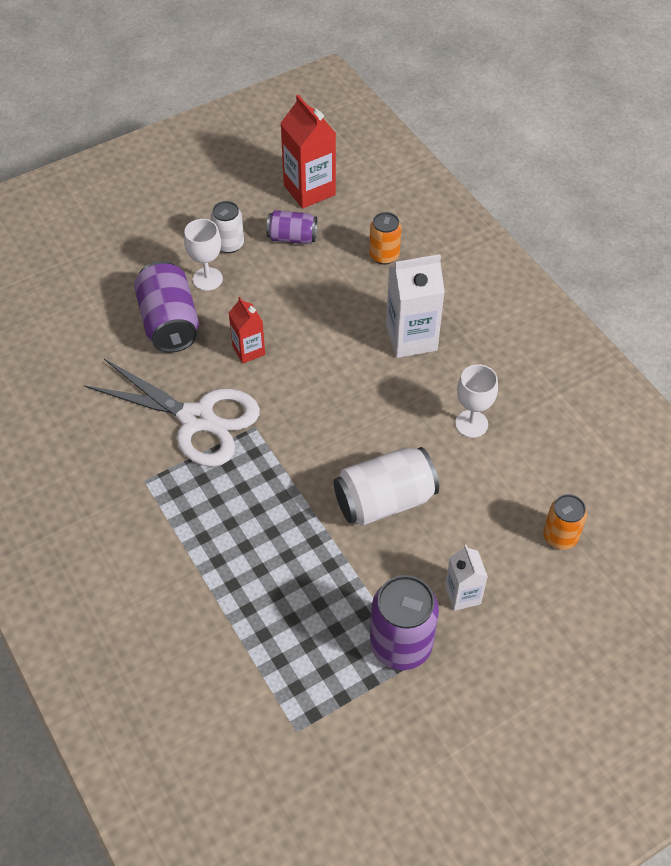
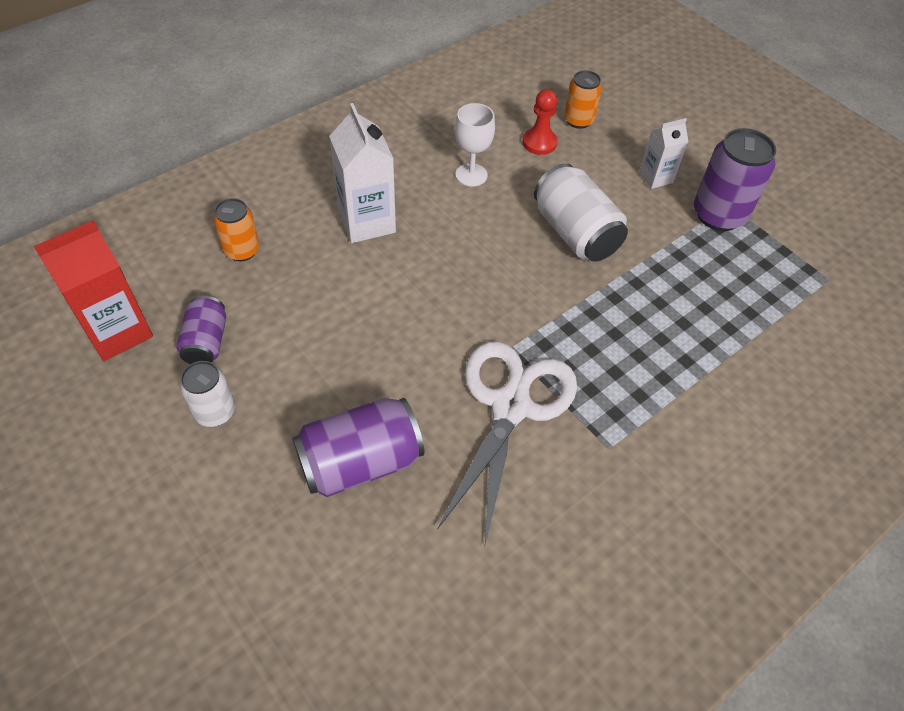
camera: 100 degrees left, 0 degrees up
(207, 279) = (280, 428): white goblet -> none
(248, 350) = (399, 367): red carton -> none
(521, 491) = (539, 143): none -> red pawn

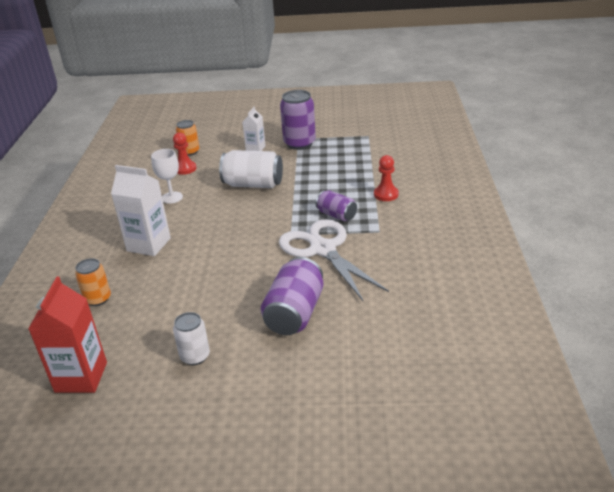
camera: 45 degrees left, 20 degrees down
(206, 342) = (142, 340): purple can -> purple can (336, 215)
(704, 399) = (386, 194): none -> red pawn

